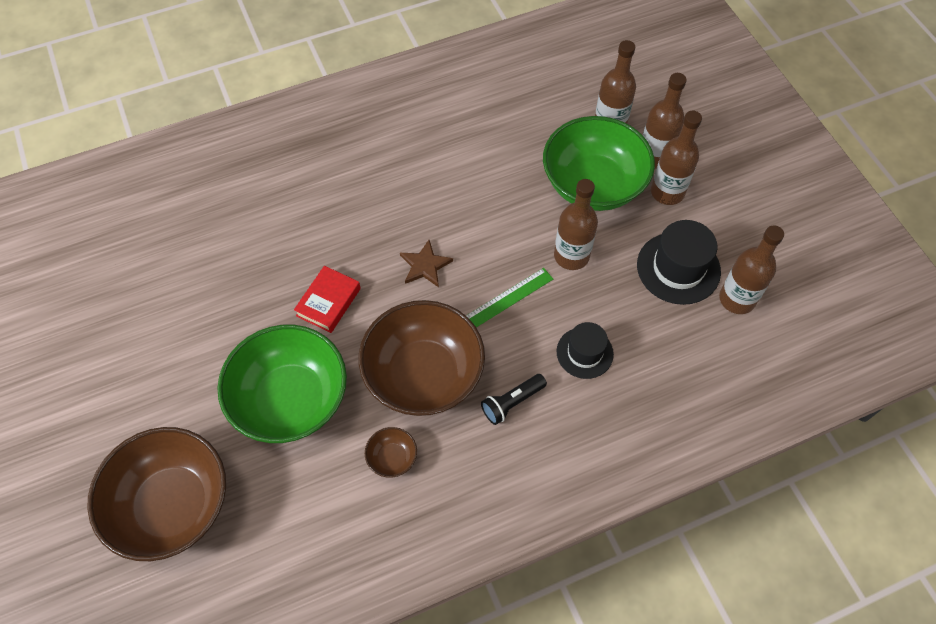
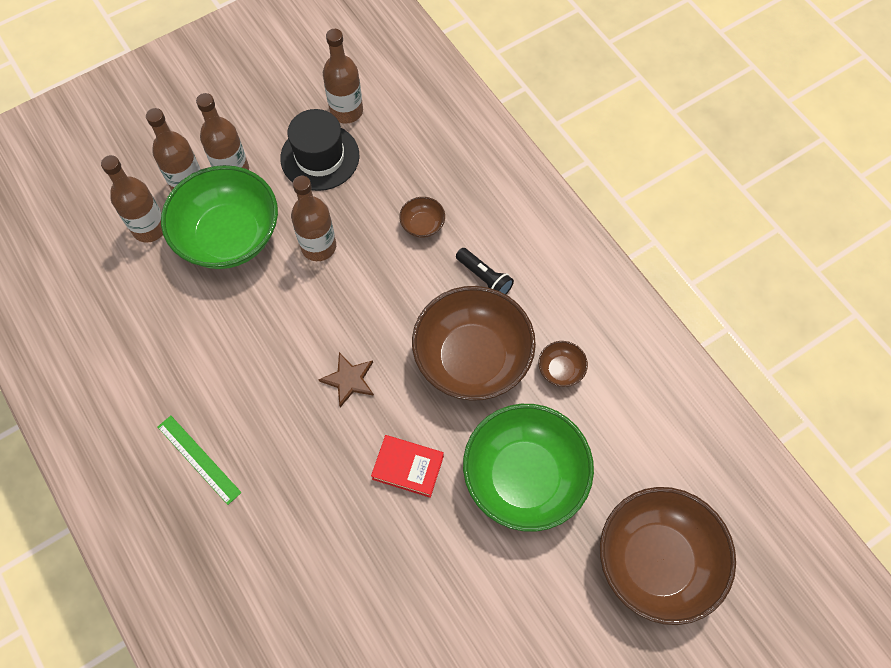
camera: 100 degrees left, 5 degrees up
(506, 299) = (377, 297): green ruler -> green ruler (199, 459)
(584, 353) = (422, 225): black hat -> brown bowl

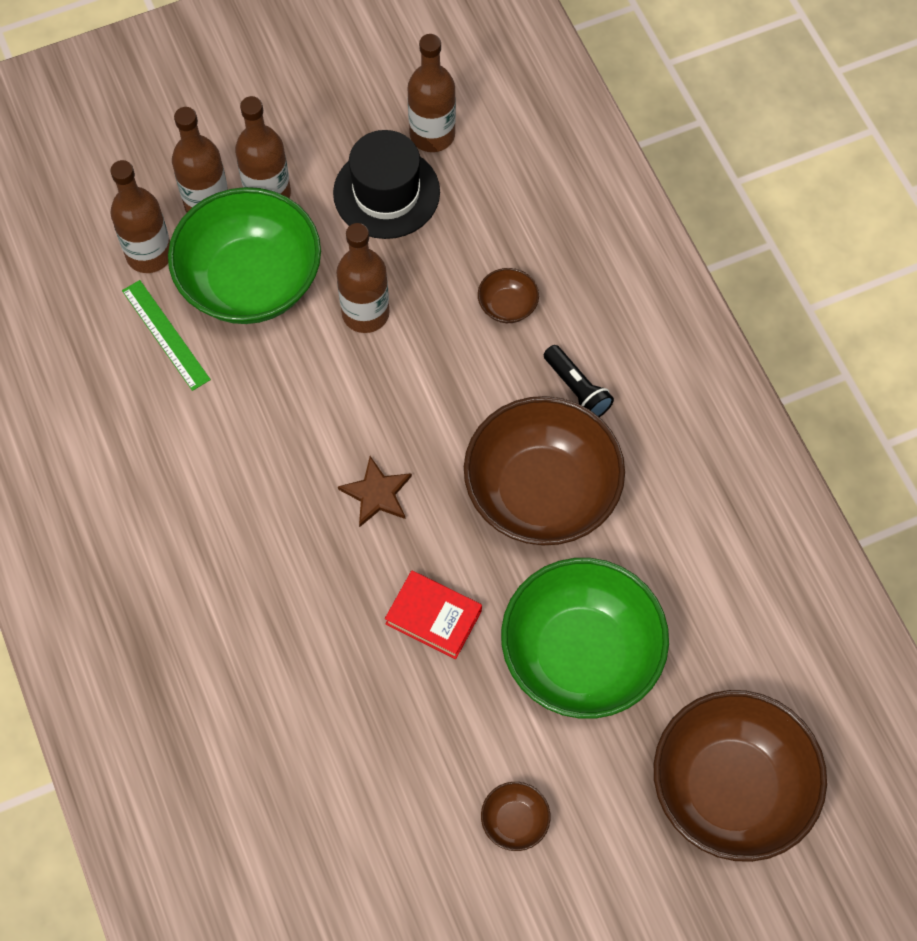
camera: 10 degrees right, 0 degrees up
(199, 459) = (171, 562): green ruler -> green ruler (165, 335)
(560, 370) = (655, 526): brown bowl -> brown bowl (514, 821)

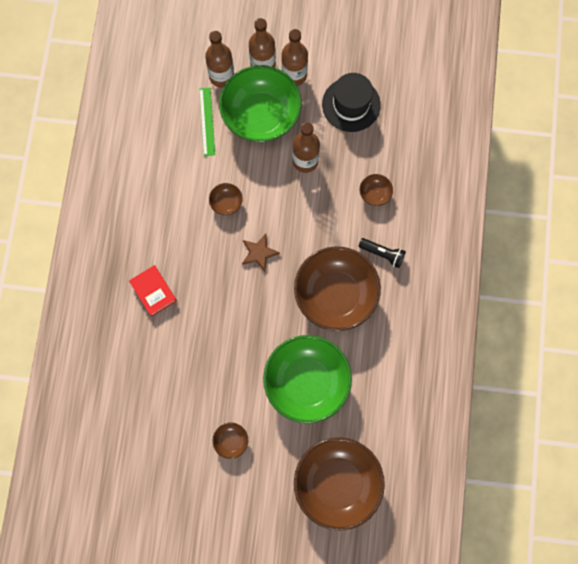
camera: 30 degrees right, 10 degrees up
(274, 444) = (226, 203): none -> brown bowl
(432, 135) = (391, 86): brown bottle -> none
(433, 617) = (250, 326): red book -> red book (153, 291)
(577, 389) = (383, 254): black flashlight -> black flashlight turned 60 degrees counterclockwise

